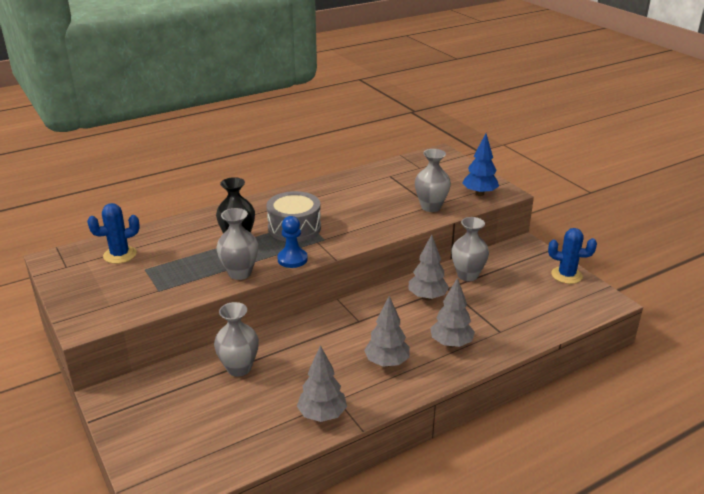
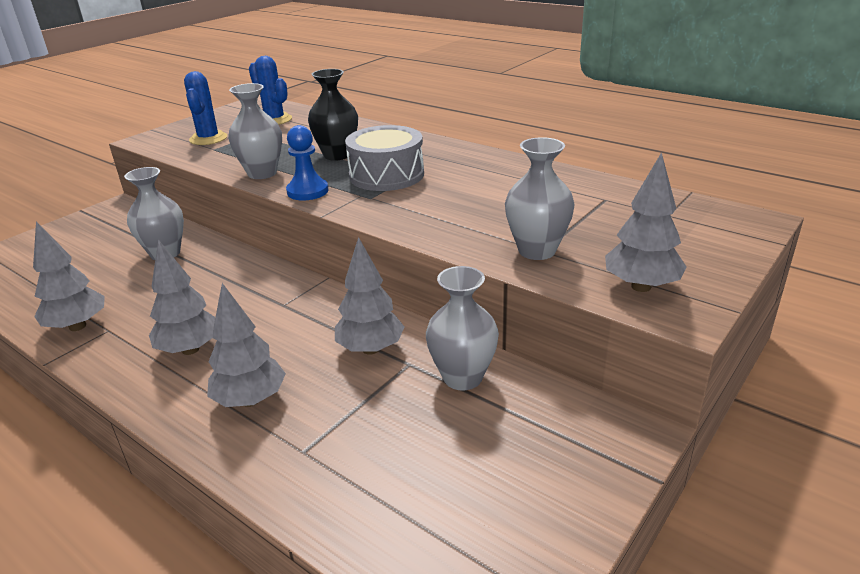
camera: 70 degrees right, 0 degrees up
(479, 194) = (641, 286): blue tree -> grey tree
(566, 275) = (560, 522): blue cactus -> blue cactus (208, 139)

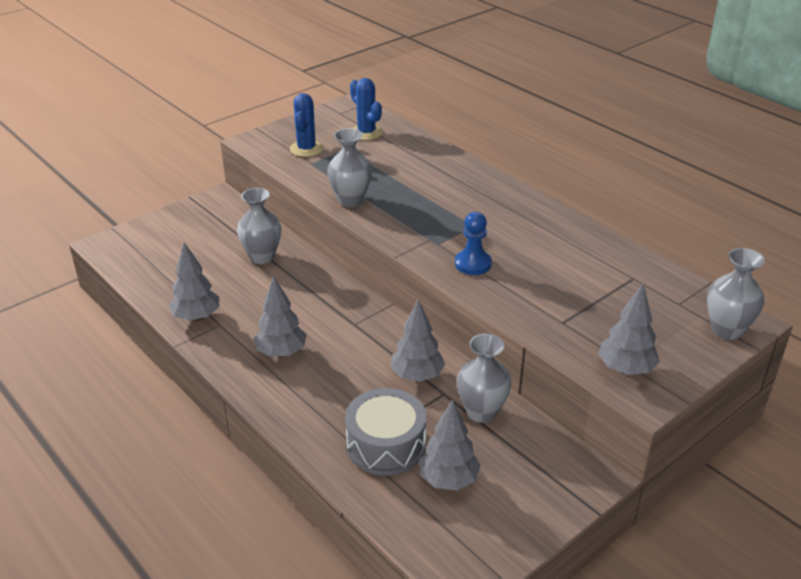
camera: 10 degrees right, 5 degrees up
(250, 400) = (323, 402): grey tree -> grey tree (448, 480)
(307, 191) = (386, 228): blue pawn -> blue pawn (473, 264)
(337, 155) = (417, 188): black vase -> none
(386, 175) = (455, 220): grey drum -> grey drum (386, 445)
(537, 250) = (557, 322): grey vase -> grey vase (726, 330)

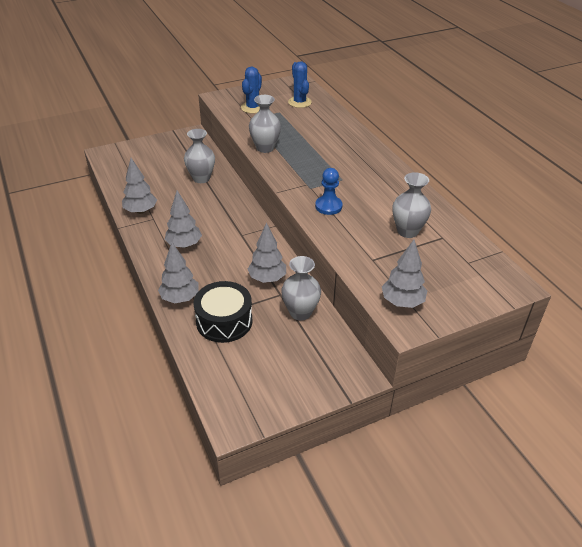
camera: 15 degrees right, 5 degrees up
(386, 445) = (224, 321): grey drum -> black drum
(448, 480) = (255, 354): grey tree -> grey tree (180, 298)
(726, 330) = (495, 288): grey vase -> grey vase (407, 231)

